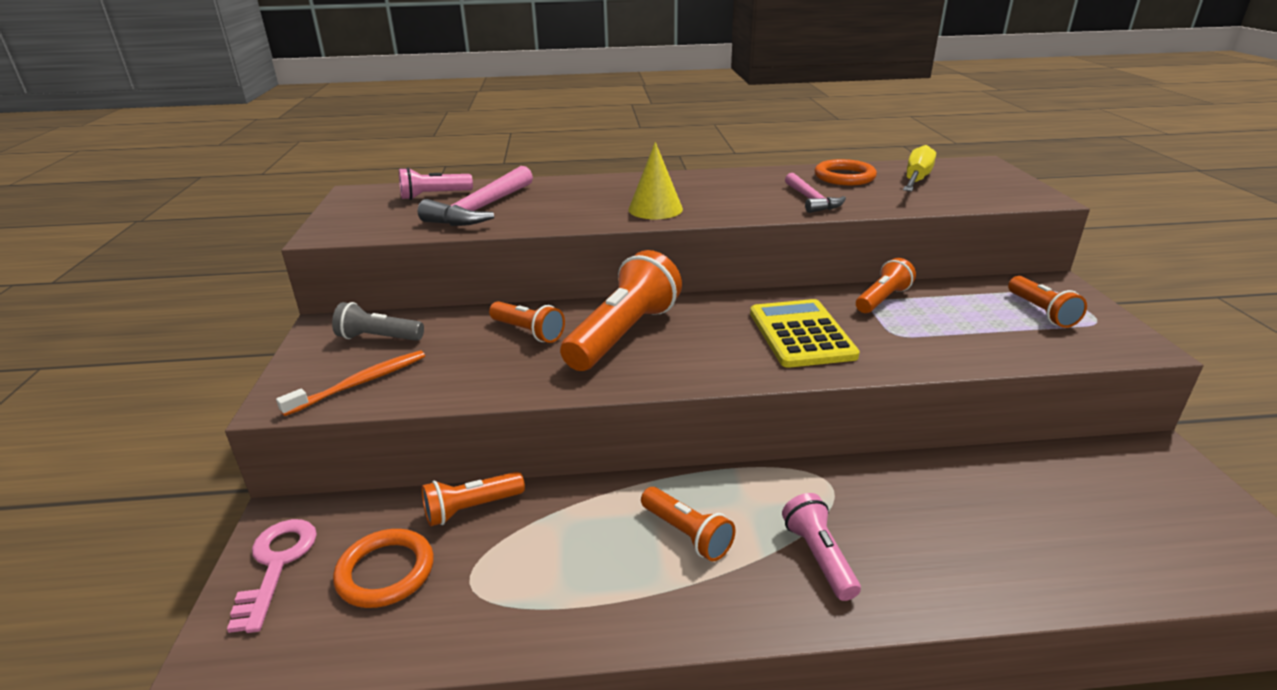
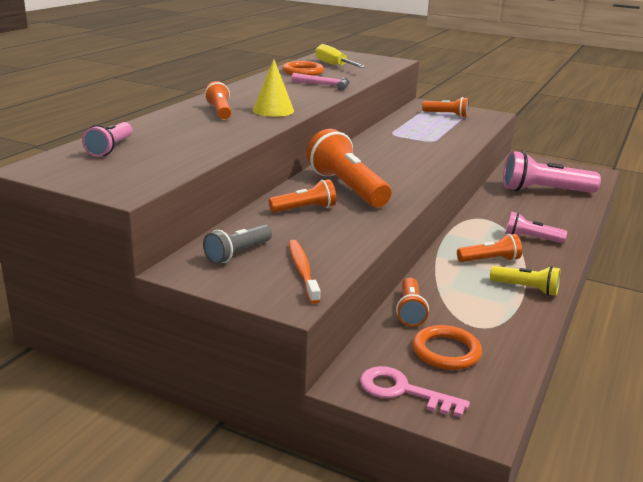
camera: 60 degrees left, 5 degrees down
(481, 209) = (177, 143): pink hammer -> none
(627, 600) = (526, 289): none -> yellow flashlight
(801, 334) = (406, 155): yellow calculator -> none
(882, 299) = (393, 131): orange flashlight -> orange flashlight (220, 112)
(1050, 519) = (544, 191): none -> pink flashlight

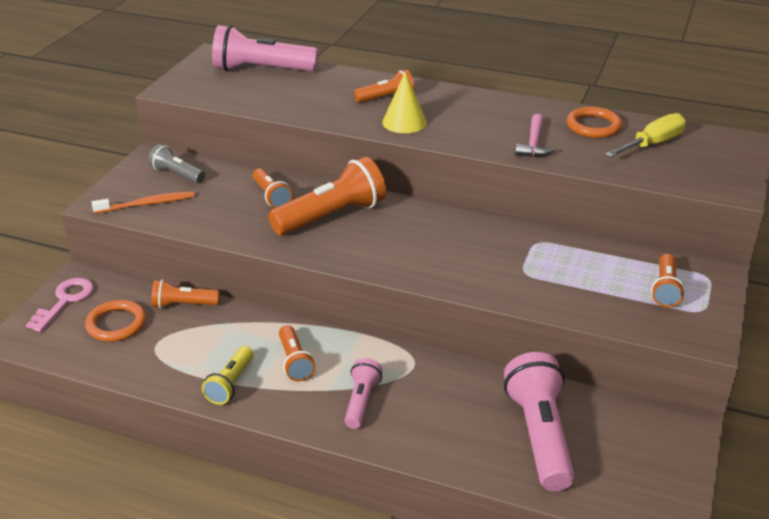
camera: 85 degrees right, 10 degrees up
(110, 148) = (261, 70): pink flashlight -> pink flashlight, size x1.83

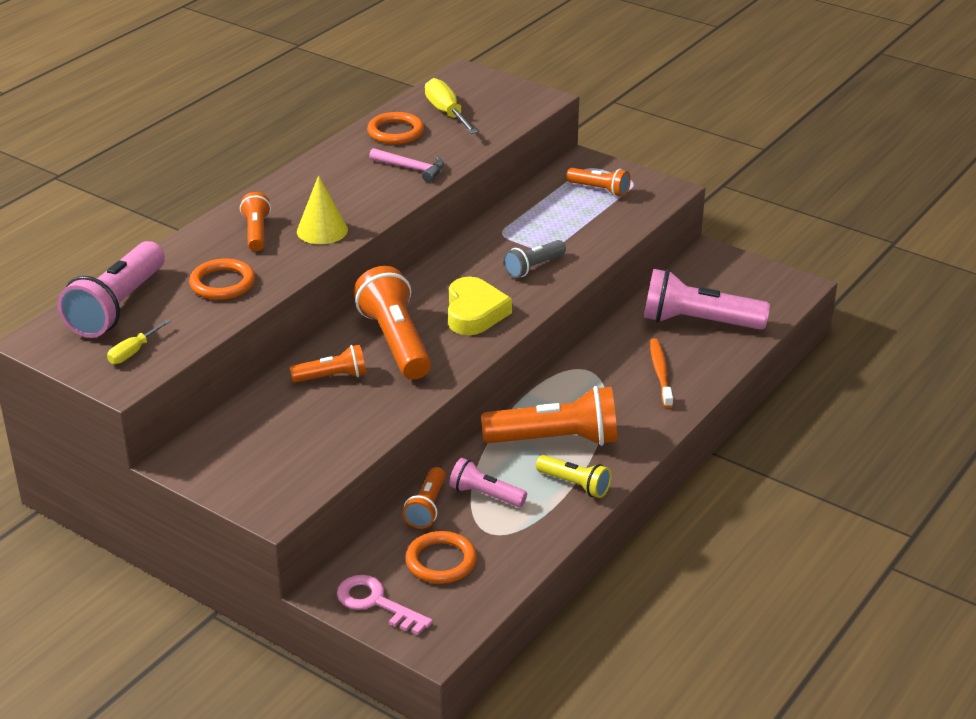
camera: 75 degrees left, 0 degrees up
(147, 204) = (297, 470): orange toothbrush -> orange toothbrush (660, 373)
(177, 174) = (238, 443): grey flashlight -> grey flashlight (533, 267)
(207, 86) = (133, 352): none -> yellow screwdriver
(295, 362) = (556, 440): orange flashlight -> orange flashlight, size x1.83
(307, 98) = (222, 283): none -> orange ring
(361, 401) = (627, 407): pink flashlight -> pink flashlight (485, 495)
(394, 248) = (474, 313): none -> yellow heart

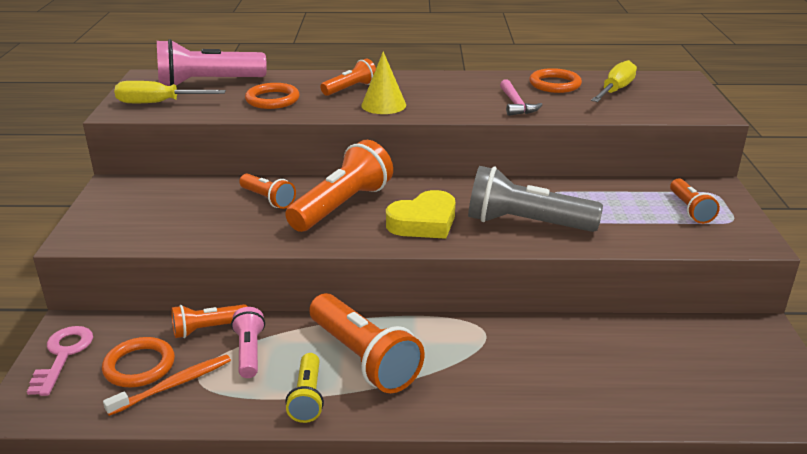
camera: 55 degrees right, 5 degrees down
(133, 352) = (158, 103): yellow screwdriver -> yellow screwdriver, size x1.65
(533, 267) = (526, 223): grey flashlight -> grey flashlight, size x1.83
(660, 373) = (534, 379): orange toothbrush -> orange toothbrush (173, 385)
(698, 322) = (646, 369): pink flashlight -> none

